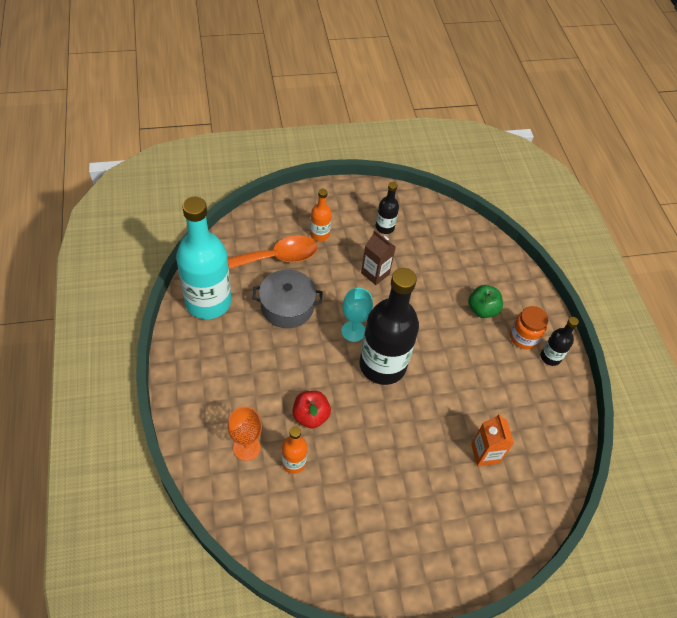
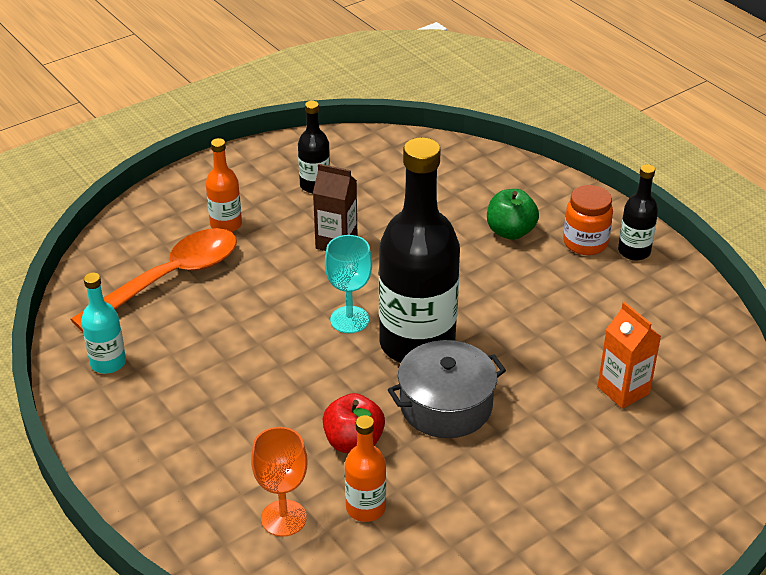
camera: 20 degrees left, 15 degrees down
(208, 302) = (108, 363): turquoise bottle -> turquoise bottle, size x0.47
(287, 306) = (233, 325): grey pot -> grey pot (446, 405)

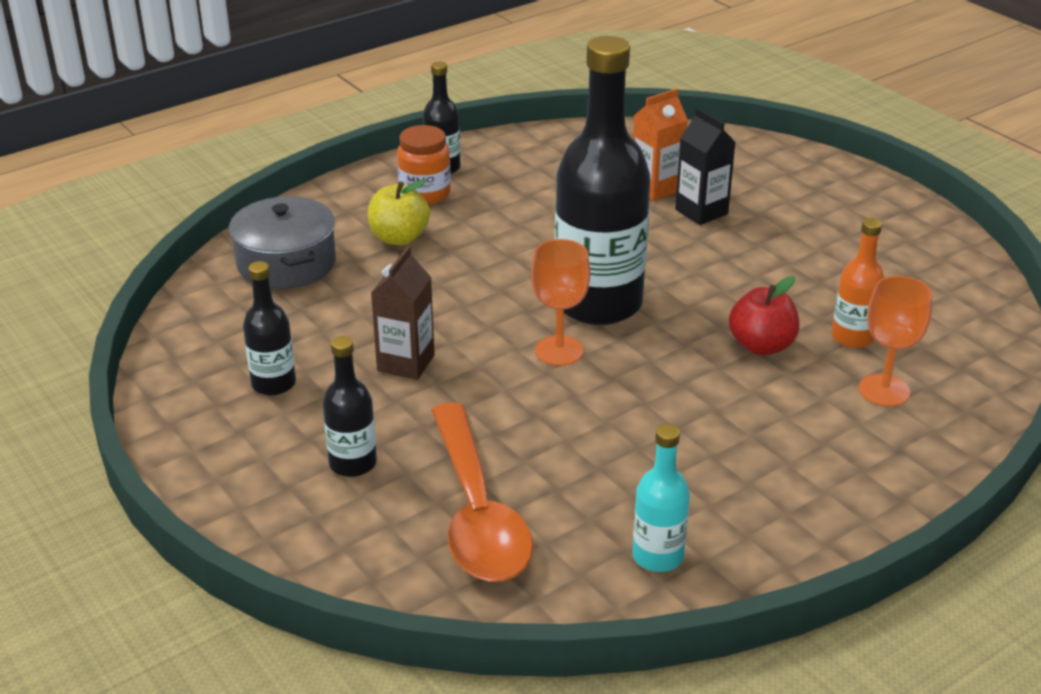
camera: 90 degrees left, 5 degrees down
(169, 279) = (476, 511): orange spoon -> orange spoon turned 150 degrees counterclockwise
(226, 224) = (353, 463): orange bottle -> black bottle
(349, 320) = (559, 351): turquoise goblet -> orange goblet
(446, 405) = (694, 287): grey pot -> grey pot (286, 263)
(510, 231) = (399, 238): green apple -> yellow apple
(582, 420) = (701, 212): none -> black carton

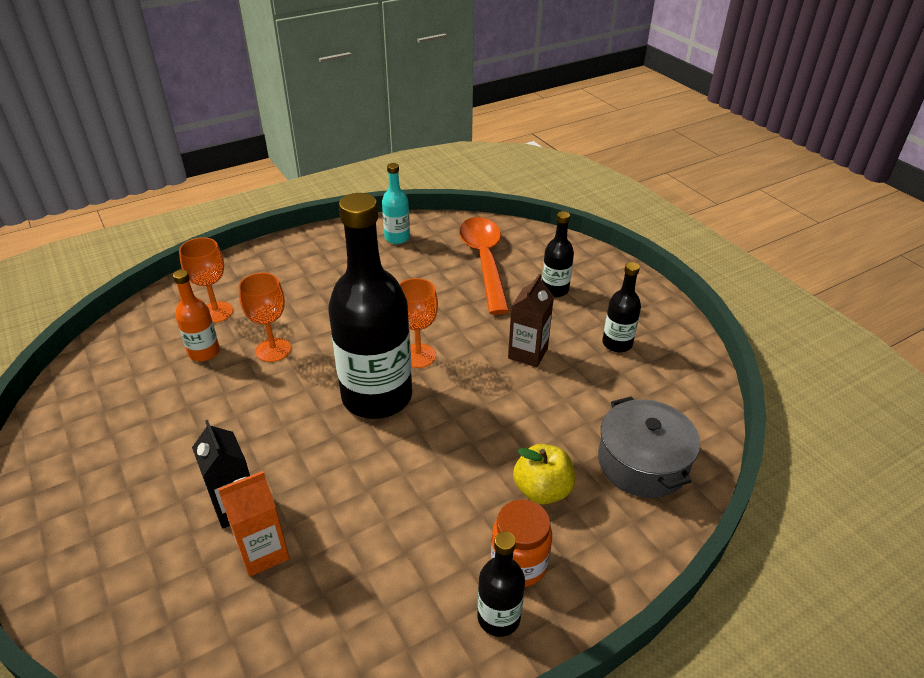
camera: 175 degrees left, 5 degrees up
(761, 346) = (273, 350): red apple -> orange goblet

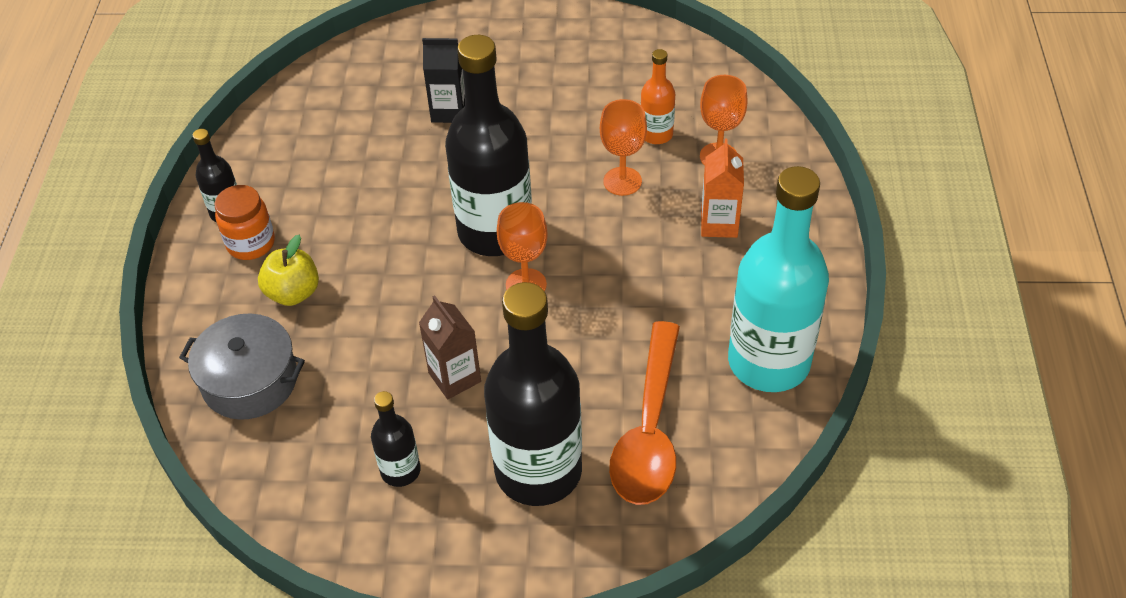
camera: 125 degrees right, 10 degrees up
(263, 552) = (394, 115): orange carton -> orange carton (719, 224)
(397, 238) = (768, 362): turquoise bottle -> turquoise bottle, size x2.15
(484, 262) = (649, 429): orange spoon -> orange spoon turned 75 degrees clockwise
(555, 290) = (538, 471): black bottle -> black bottle, size x2.15

